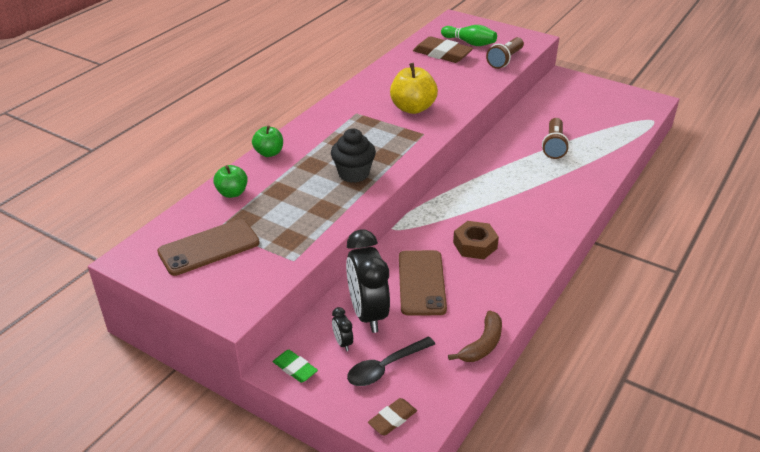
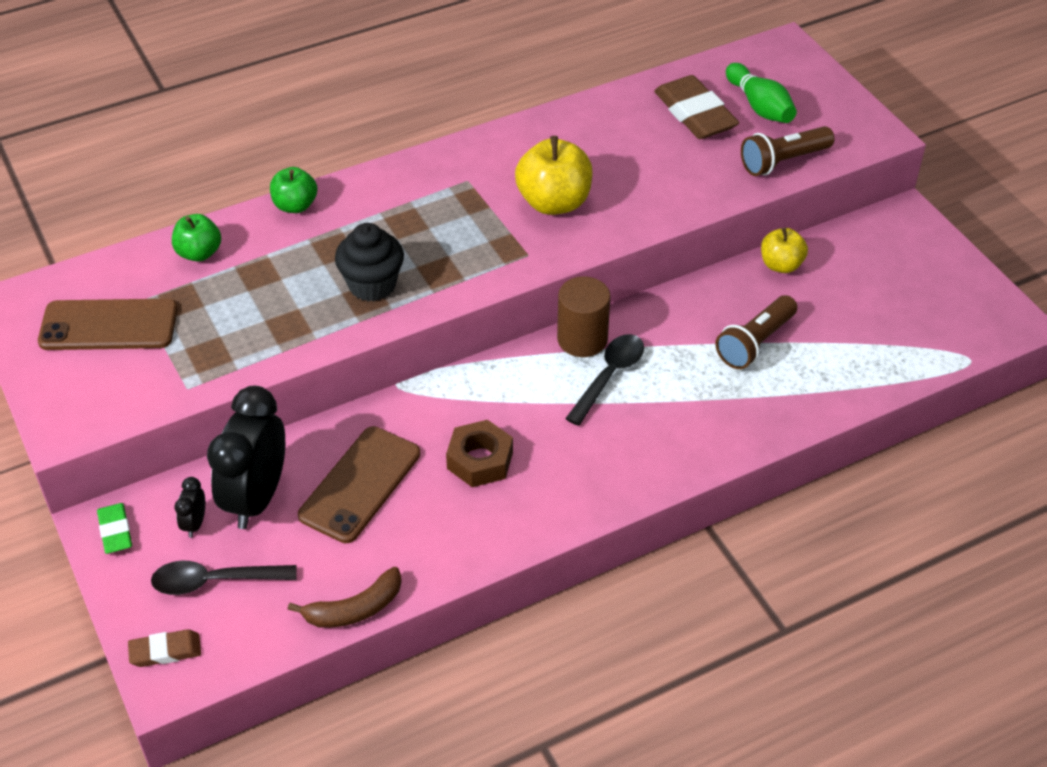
camera: 30 degrees right, 10 degrees up
(469, 173) = (582, 339): none -> brown cylinder
(500, 184) = (609, 377): none -> black spoon
(530, 111) = (781, 265): none -> yellow apple

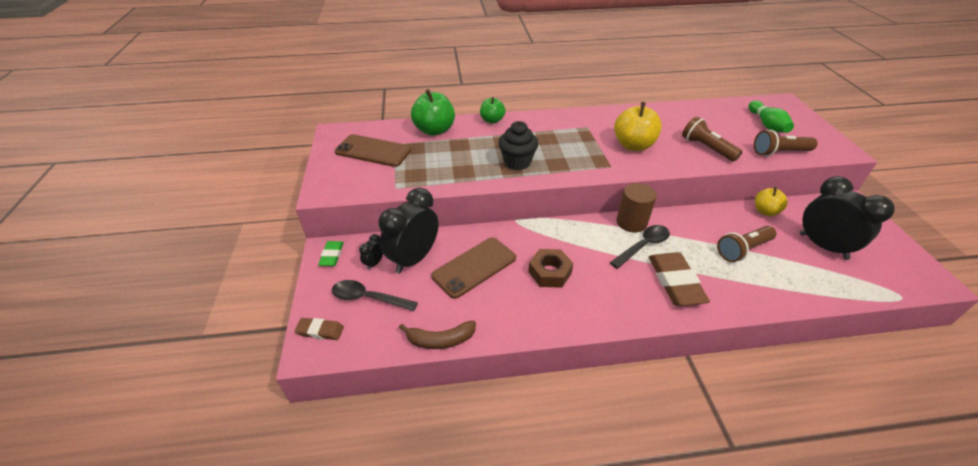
camera: 20 degrees right, 5 degrees down
(199, 253) = (434, 130): green apple -> green apple, size x1.64
(671, 180) = (706, 148): none -> brown flashlight
(695, 113) = (726, 121): brown eraser -> brown eraser (675, 282)
(866, 306) = (823, 246): none -> black clock

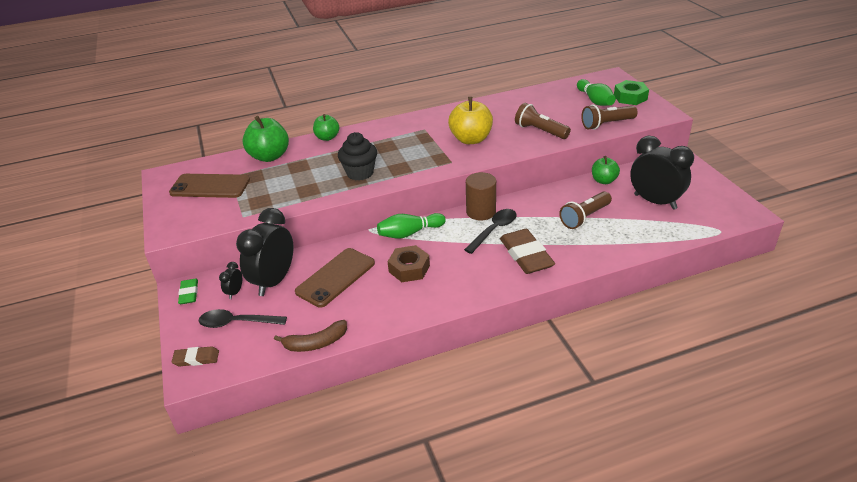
camera: 10 degrees left, 5 degrees down
(555, 232) = (409, 233): none -> green bowling pin
(765, 211) = (603, 181): yellow apple -> green apple
(805, 127) = (630, 97): none -> green nut

